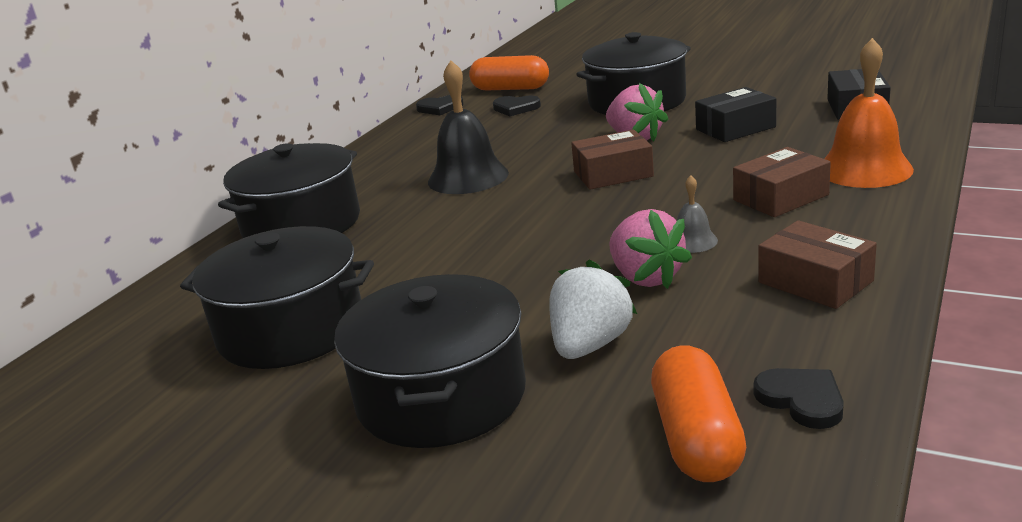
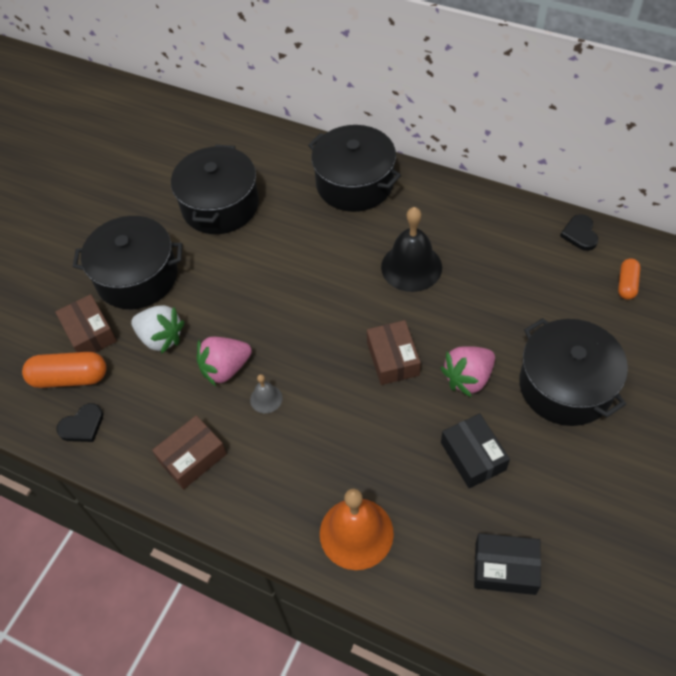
camera: 90 degrees right, 30 degrees up
(510, 89) = (627, 284): orange capsule -> orange capsule, size x0.60
(516, 108) = (566, 290): black heart -> none
(780, 197) = (319, 463): brown box -> brown box (89, 333)

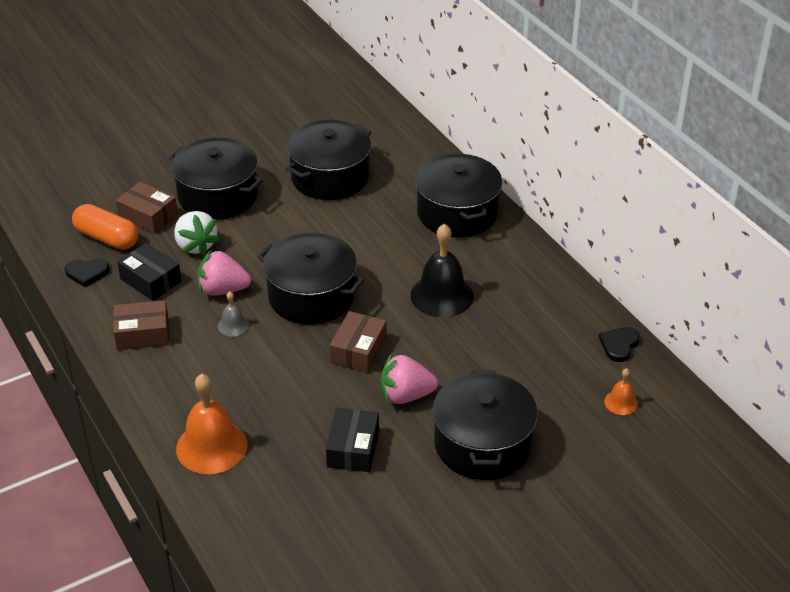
camera: 30 degrees right, 15 degrees down
(89, 333) = (148, 216): brown box -> brown box turned 60 degrees counterclockwise
(307, 329) = (311, 296): none -> black pot
(505, 568) = (299, 532): black box -> black box (151, 280)
(627, 284) = (621, 402): orange capsule -> orange bell

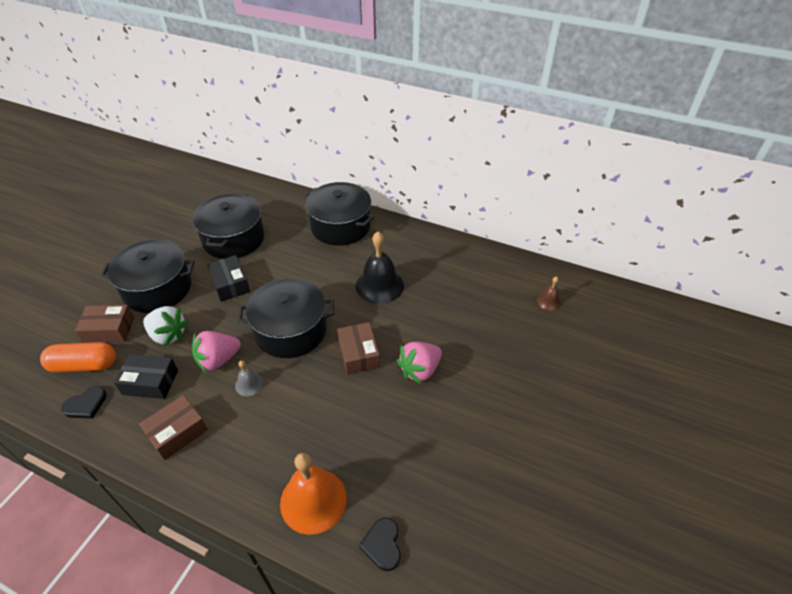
camera: 35 degrees left, 5 degrees up
(353, 448) = (420, 434): black box -> black box (230, 284)
(482, 444) = (500, 377): black pot -> none
(619, 345) = (512, 265): black heart -> black heart (382, 545)
(621, 402) = (548, 301): orange bell -> brown bell

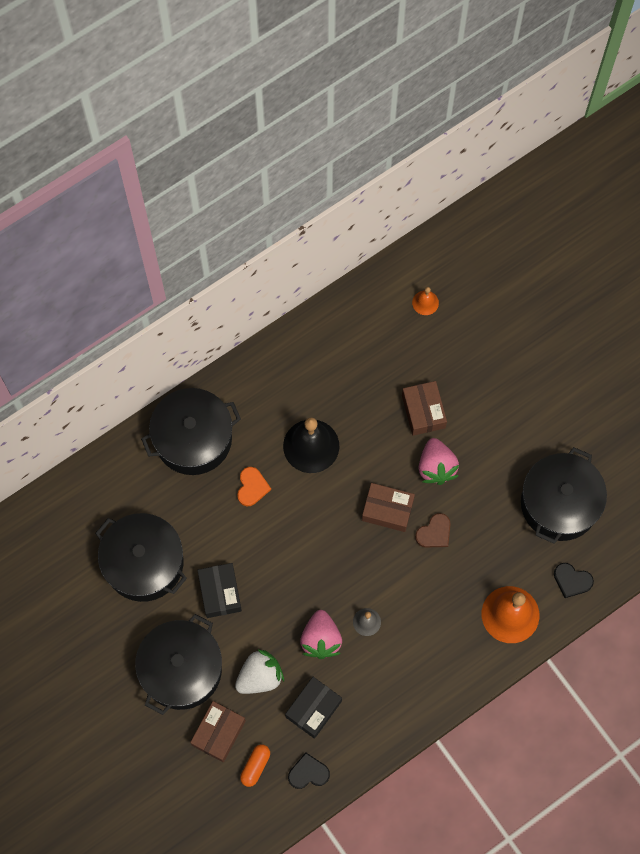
camera: 60 degrees left, 25 degrees up
(84, 365) = (255, 766): orange capsule -> orange capsule, size x0.60
(86, 404) = (308, 773): black heart -> black heart turned 90 degrees counterclockwise
(177, 432) = (386, 700): brown box -> brown box (423, 411)
(230, 284) = (220, 592): black box -> black box turned 75 degrees clockwise
(291, 330) = (322, 558): black pot -> black pot (559, 503)
(324, 268) = (252, 487): none -> orange heart
(359, 396) = (434, 533): none -> brown heart
(548, 301) = (425, 302): brown bell -> orange bell

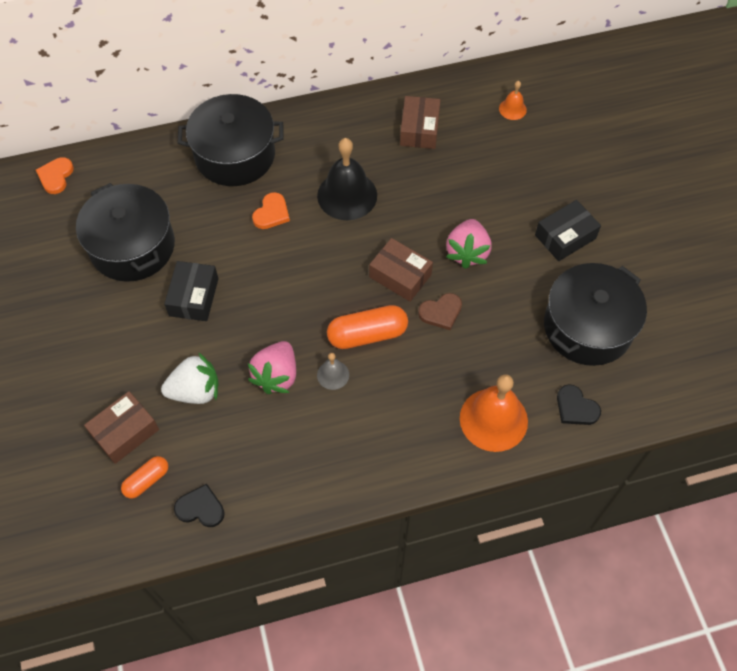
camera: 20 degrees right, 10 degrees down
(40, 517) = (56, 176): none -> orange heart
(181, 669) = (118, 356): black pot -> none
(313, 709) = (237, 443): black box -> black box (565, 237)
(381, 575) = (367, 334): none -> orange capsule
(423, 411) = (473, 199): brown box -> brown box (419, 129)

